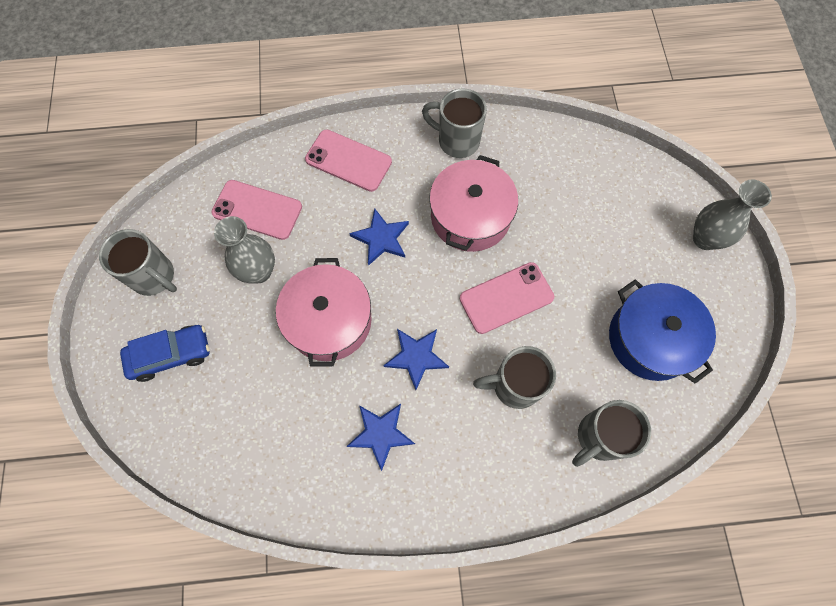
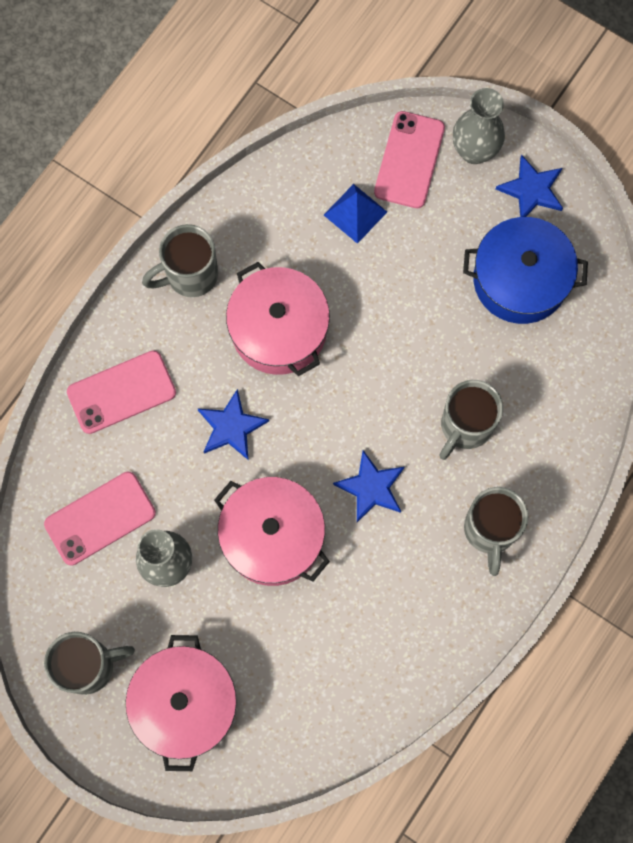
camera: 50 degrees left, 5 degrees up
(171, 355) = (185, 704): blue car -> pink pot
(381, 434) = (413, 572): blue star -> blue star (531, 190)
(506, 298) = (383, 365): pink phone -> pink phone (409, 160)
(589, 201) = (355, 213): none -> blue pyramid
(599, 437) = (563, 396): grey mug -> grey mug (490, 530)

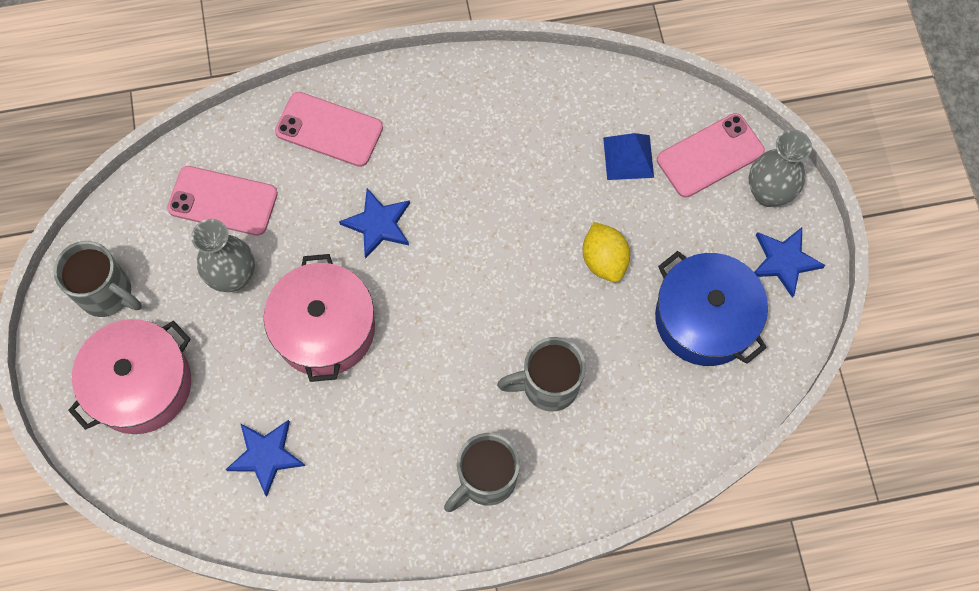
camera: 45 degrees right, 5 degrees down
(190, 275) = (461, 93): grey mug -> none
(278, 329) = (484, 188): pink pot -> none
(371, 487) = (431, 362): blue star -> blue star (266, 456)
(413, 303) = (604, 260): none -> yellow lemon

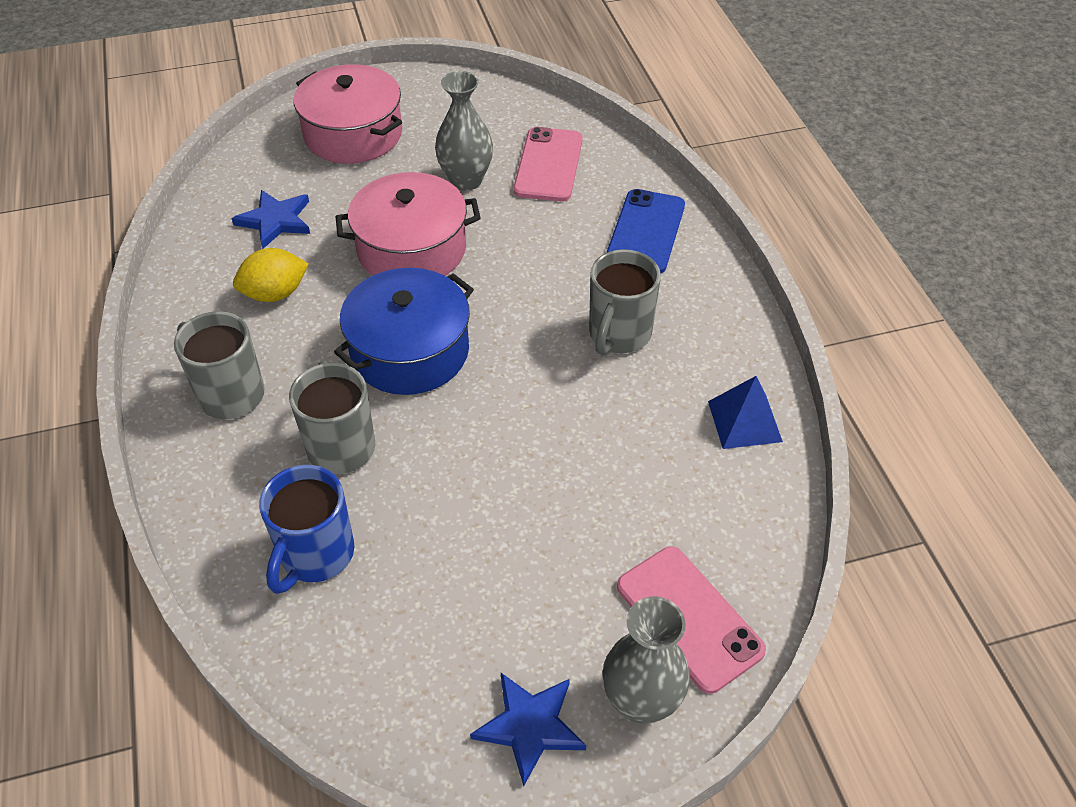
camera: 85 degrees right, 20 degrees down
(108, 294) = (443, 105): grey mug -> grey mug (618, 335)
(329, 129) = (645, 232): pink phone -> blue phone
(378, 224) = (537, 280): blue star -> none
(604, 260) = (511, 495): yellow lemon -> yellow lemon (275, 293)
(628, 157) = (666, 515): blue pyramid -> blue pyramid (744, 421)
(650, 401) = (315, 556): none -> blue mug
(705, 318) = (433, 618): blue pot -> blue pot (410, 351)

